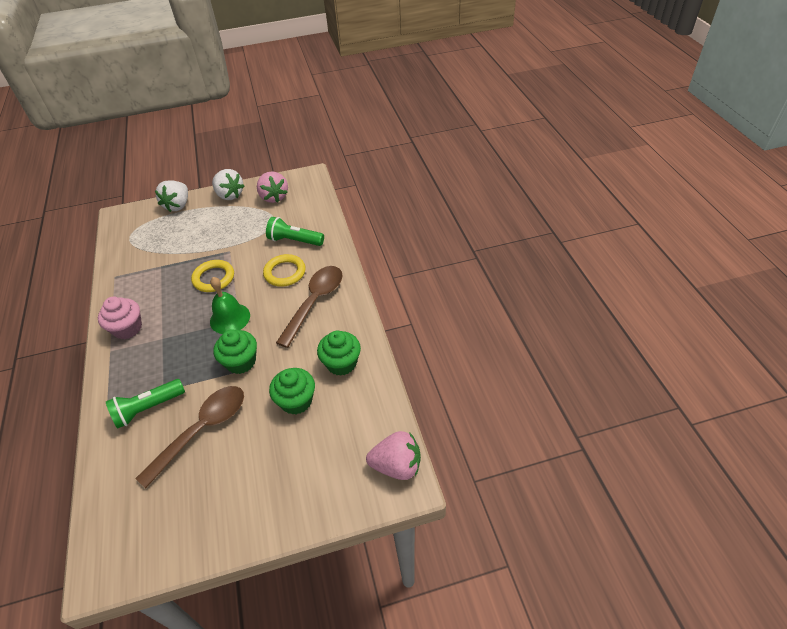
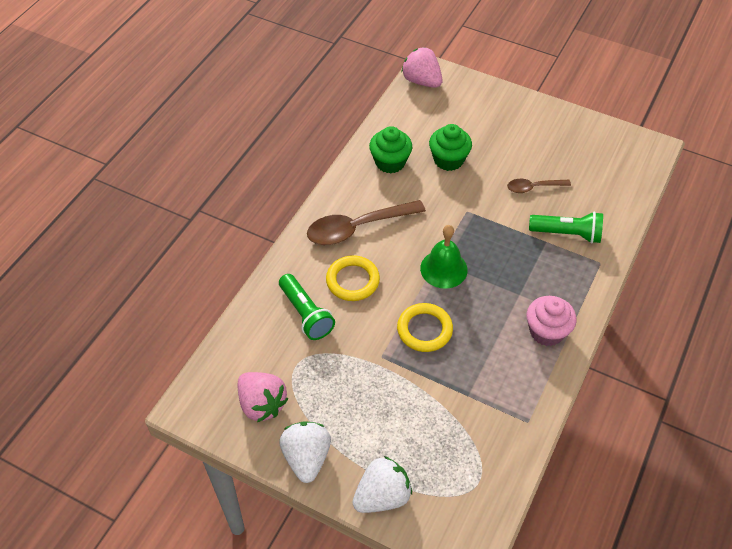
camera: 140 degrees left, 5 degrees up
(202, 430) = (533, 187): brown spoon -> brown spoon, size x0.54
(241, 362) = (465, 219): green cupcake -> none
(274, 197) = (262, 404): pink strawberry -> pink strawberry turned 120 degrees clockwise

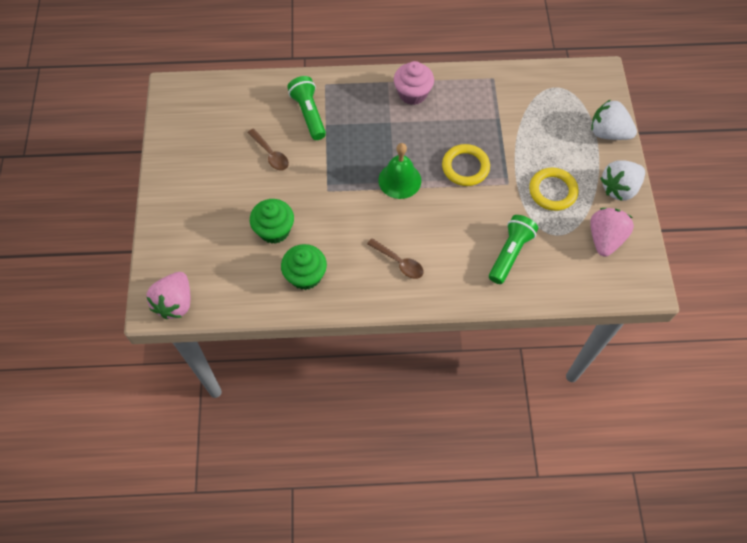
camera: 120 degrees left, 10 degrees up
(352, 281) = (455, 237): yellow ring -> yellow ring (552, 191)
(357, 228) = (399, 262): brown spoon -> brown spoon, size x0.54

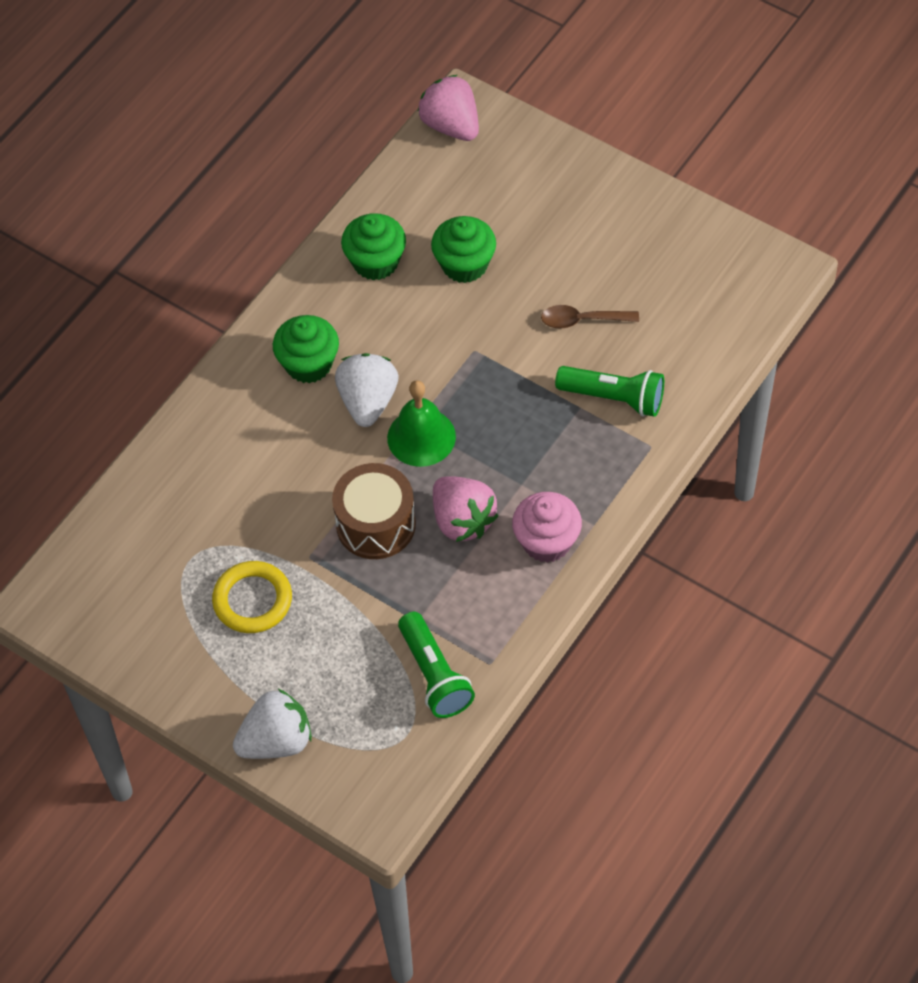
camera: 130 degrees right, 5 degrees down
(399, 262) = (308, 364): brown spoon -> green cupcake
(465, 167) = (376, 524): yellow ring -> brown drum
(510, 253) = (214, 487): green flashlight -> green flashlight (434, 675)
(605, 238) = (137, 608): pink strawberry -> pink strawberry (462, 520)
(619, 188) = (186, 684): white strawberry -> white strawberry (368, 401)

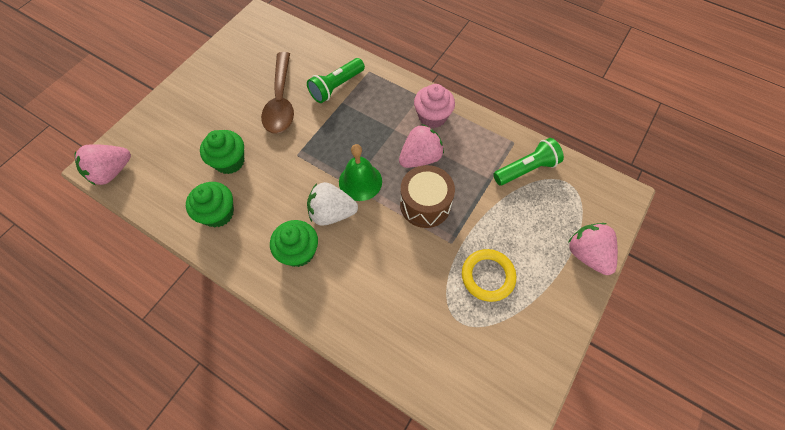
camera: 95 degrees left, 5 degrees up
(276, 741) = (587, 254): white strawberry -> pink strawberry
(582, 320) = (281, 101): brown spoon -> brown spoon, size x1.85
(614, 398) = (336, 87): green flashlight -> green flashlight turned 150 degrees counterclockwise

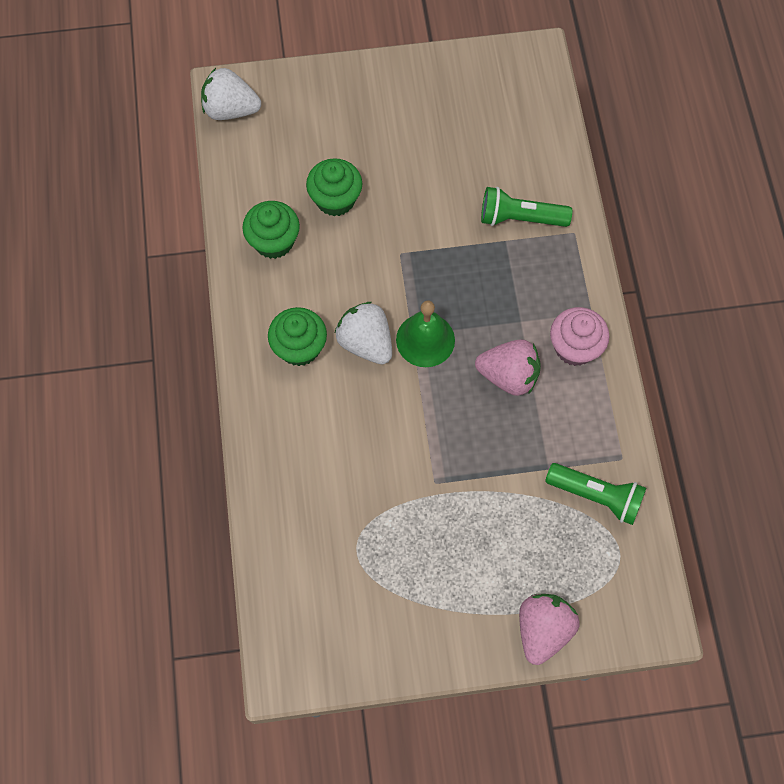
camera: 50 degrees right, 5 degrees up
(112, 172) = (231, 110): pink strawberry -> white strawberry
(281, 101) = (449, 181): brown spoon -> none
(425, 204) = (456, 424): brown drum -> none
(487, 276) = (428, 544): yellow ring -> none

